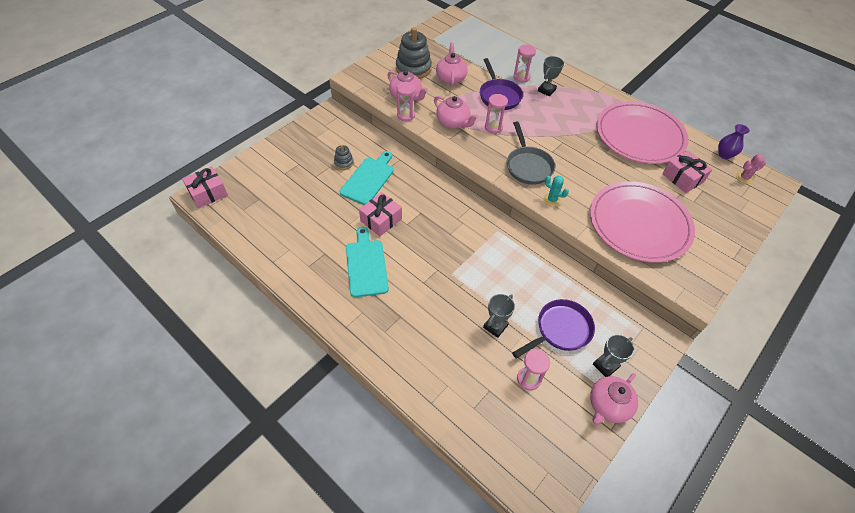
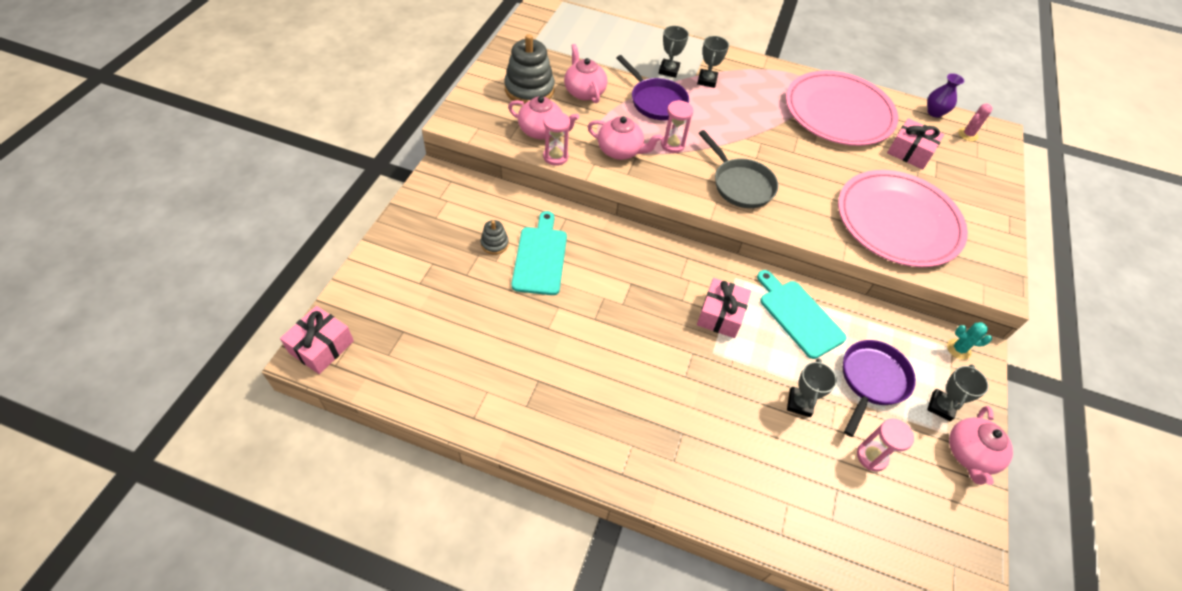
camera: 25 degrees left, 0 degrees up
(366, 265) = (602, 378): turquoise cutting board -> turquoise cutting board (798, 316)
(381, 220) = (587, 309): pink gift -> pink gift (720, 315)
(521, 77) = (668, 70): pink hourglass -> grey trophy
(552, 200) = (790, 220): turquoise cactus -> turquoise cactus (958, 349)

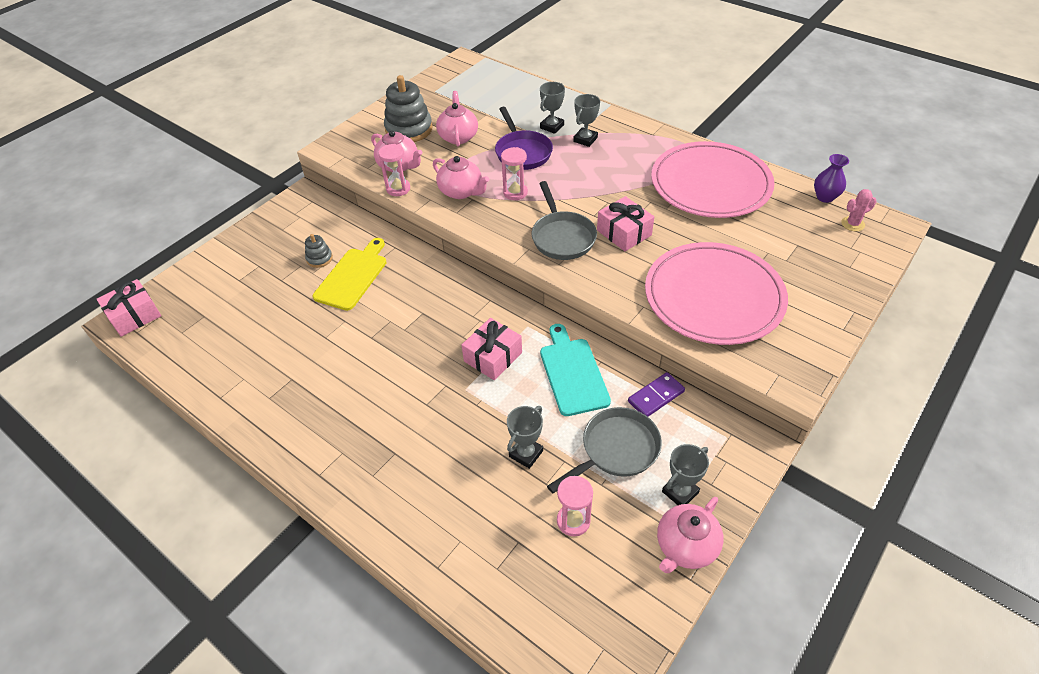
camera: 25 degrees right, 5 degrees down
(540, 257) = (352, 276): turquoise cutting board -> yellow cutting board
(872, 381) = (616, 450): purple pan -> grey pan
(878, 323) = (656, 396): none -> purple domino
(910, 152) = (770, 232): pink gift -> pink gift (624, 233)
(958, 349) = (734, 441): turquoise cactus -> none

